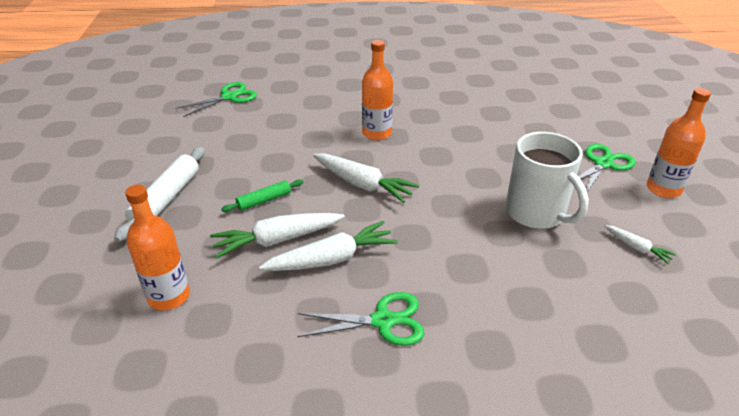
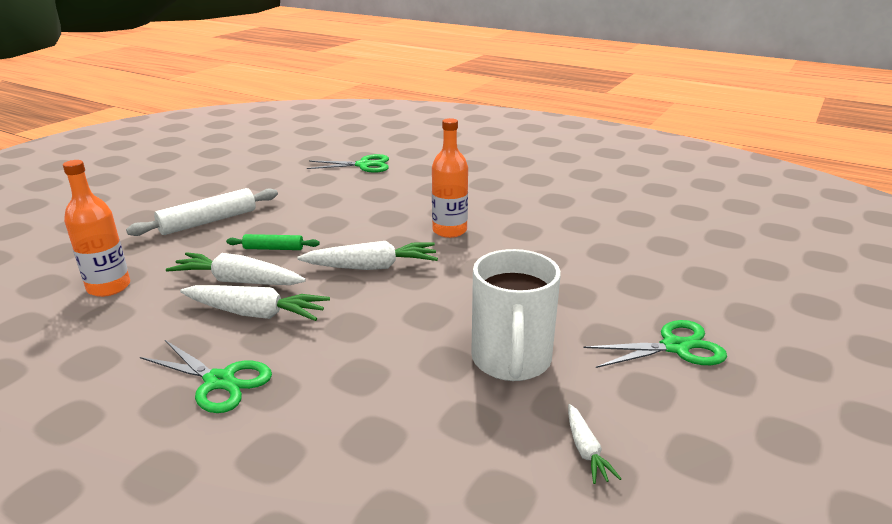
camera: 35 degrees right, 10 degrees down
(363, 184) = (372, 267): white carrot -> white carrot turned 75 degrees counterclockwise
(663, 189) = (725, 406): orange bottle -> none

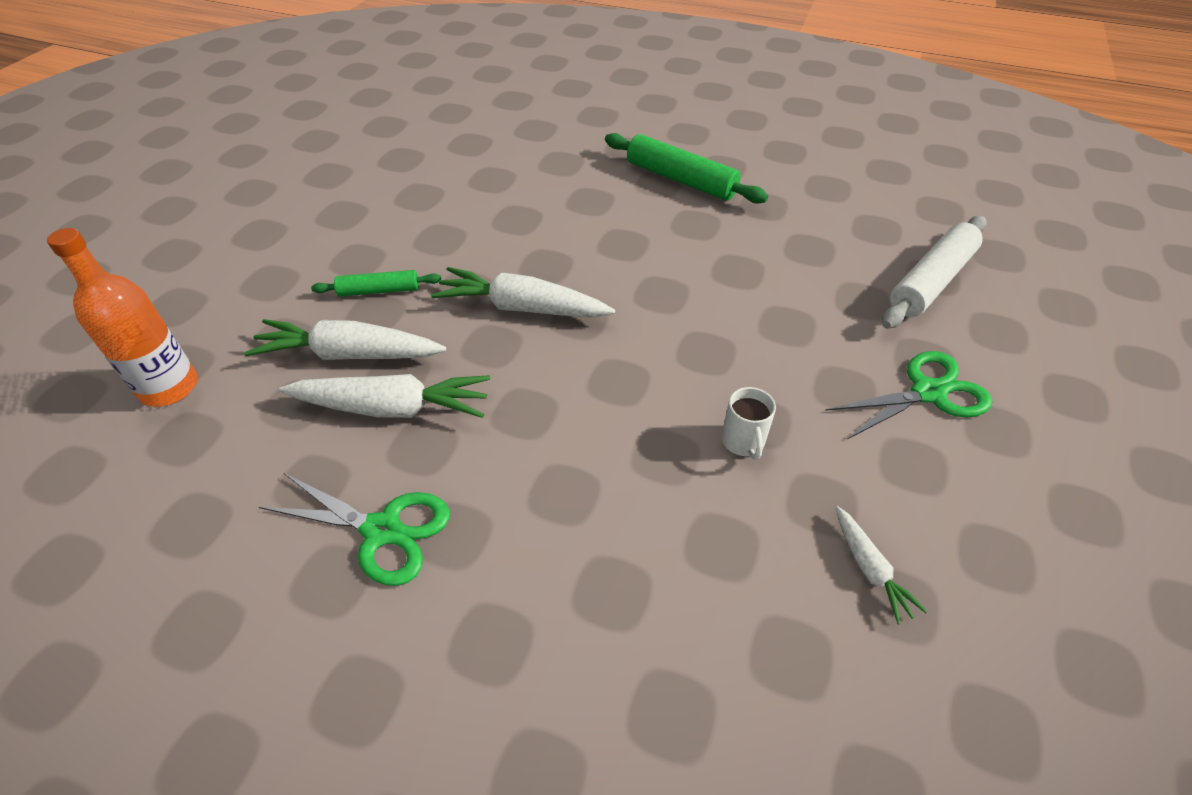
camera: 10 degrees left, 20 degrees up
(208, 221) = (271, 252): white rolling pin -> white rolling pin (930, 281)
(363, 165) = (454, 128): green scissors -> none
(372, 267) = (522, 308): white carrot -> white carrot turned 150 degrees counterclockwise
(449, 231) = (603, 234): orange bottle -> none
(511, 361) = (743, 442): white mug -> white mug, size x0.43
(520, 205) = (681, 180): none -> green rolling pin

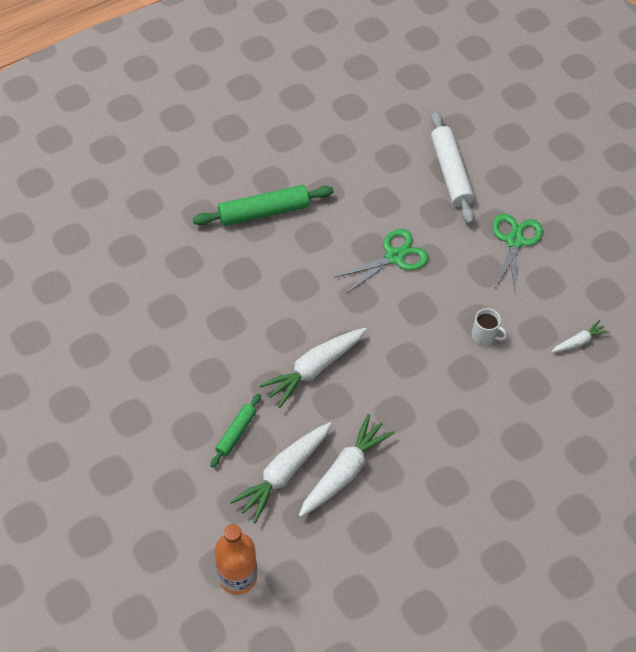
camera: 55 degrees left, 10 degrees up
(382, 530) = (423, 513): green scissors -> green scissors (394, 257)
(869, 569) = (578, 341): white carrot -> white carrot turned 45 degrees counterclockwise

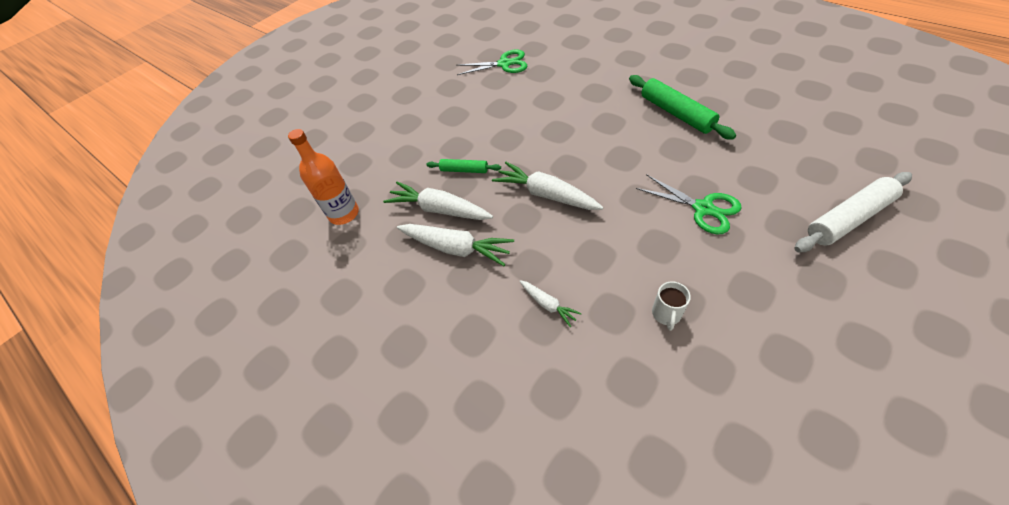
camera: 80 degrees right, 5 degrees down
(514, 241) = (816, 306): green scissors -> green scissors (504, 64)
(578, 341) = (729, 422): white carrot -> white carrot (548, 305)

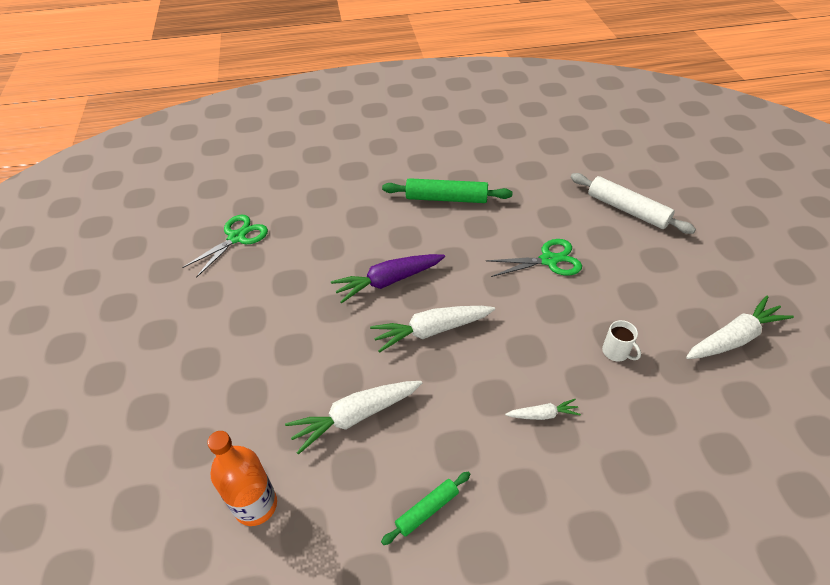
camera: 55 degrees left, 5 degrees down
(456, 248) = (416, 436): white carrot -> white carrot (733, 338)
(464, 170) = (330, 363): green rolling pin -> green rolling pin (427, 510)
(559, 145) = (388, 281): none -> purple carrot
(848, 218) = (627, 210): white rolling pin -> white rolling pin turned 60 degrees counterclockwise

